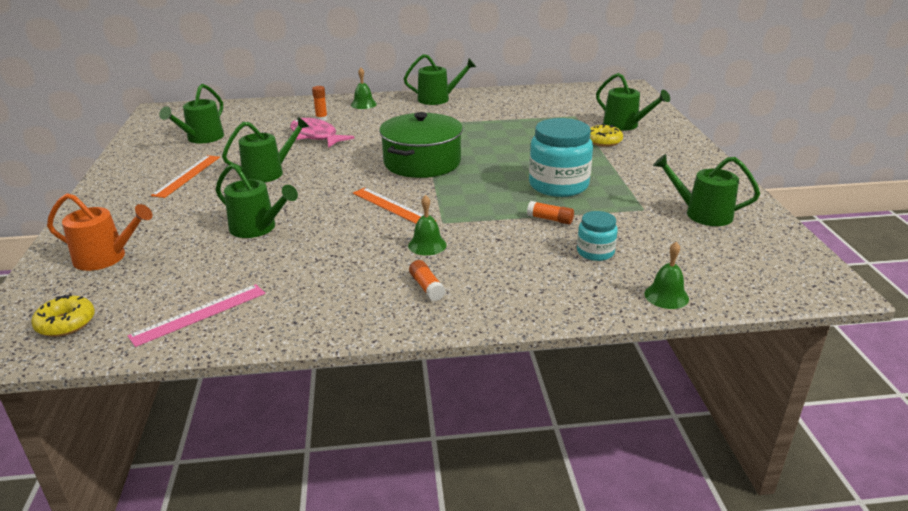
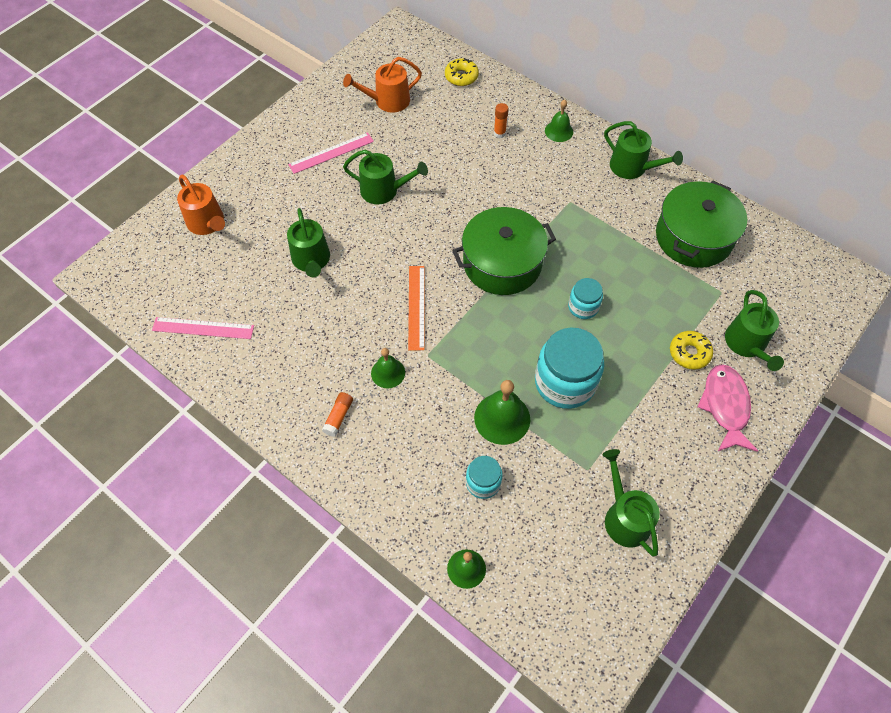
camera: 45 degrees right, 30 degrees up
(66, 323) = (140, 277): yellow donut -> yellow donut (461, 77)
(187, 175) = (331, 153): orange ruler -> pink ruler
(202, 138) = (388, 101): green watering can -> orange watering can
(316, 136) = (468, 159): pink fish -> pink fish (725, 406)
(509, 154) = (583, 307): none -> turquoise jar
(522, 106) = (693, 237): none -> green pot
(550, 219) = (502, 418): orange glue stick -> green bell

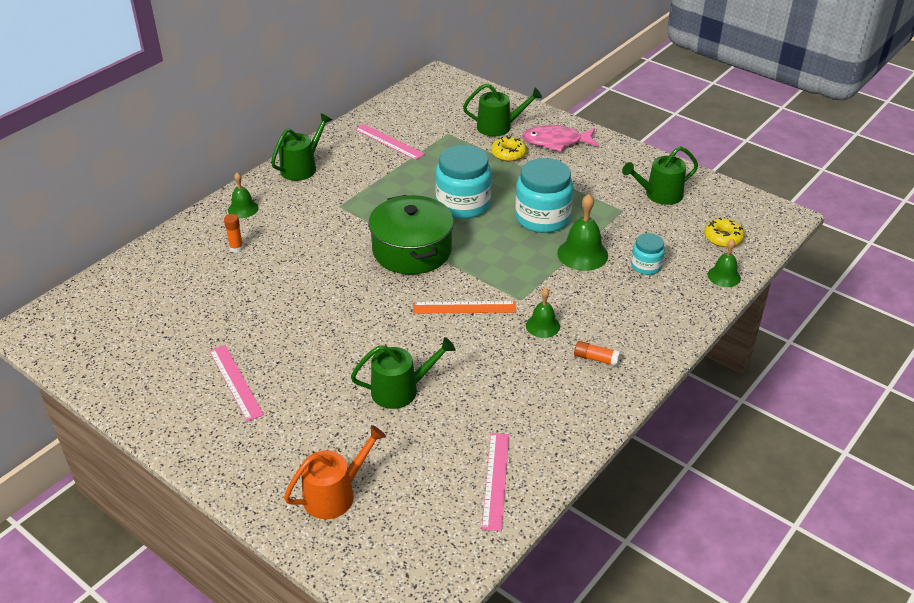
camera: 90 degrees left, 20 degrees down
(384, 190) = (304, 334): green watering can -> none
(388, 101) = (159, 335): orange watering can -> none
(461, 77) = (137, 275): yellow donut -> yellow donut (723, 238)
(583, 307) = (463, 204): turquoise jar -> turquoise jar, size x1.88
(693, 237) = (389, 142): green pot -> pink ruler

